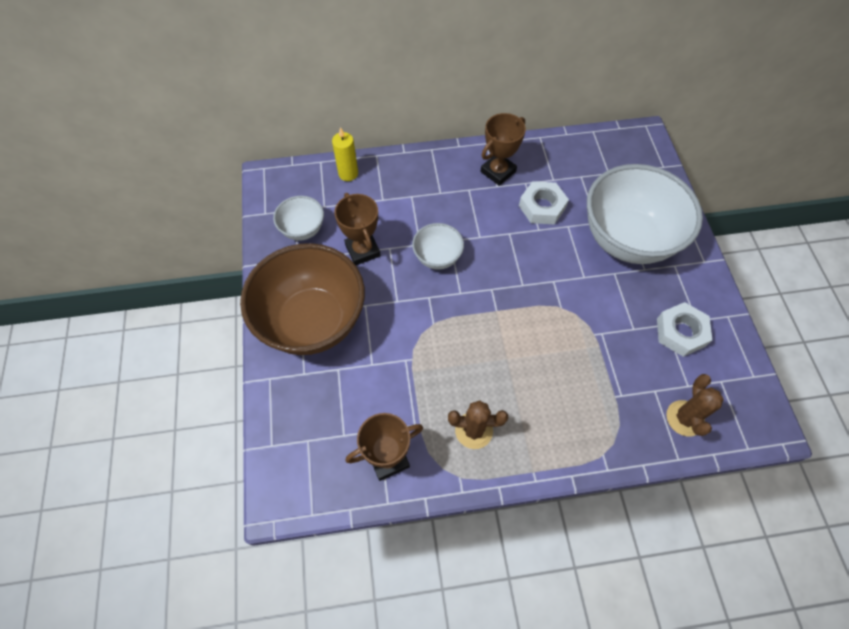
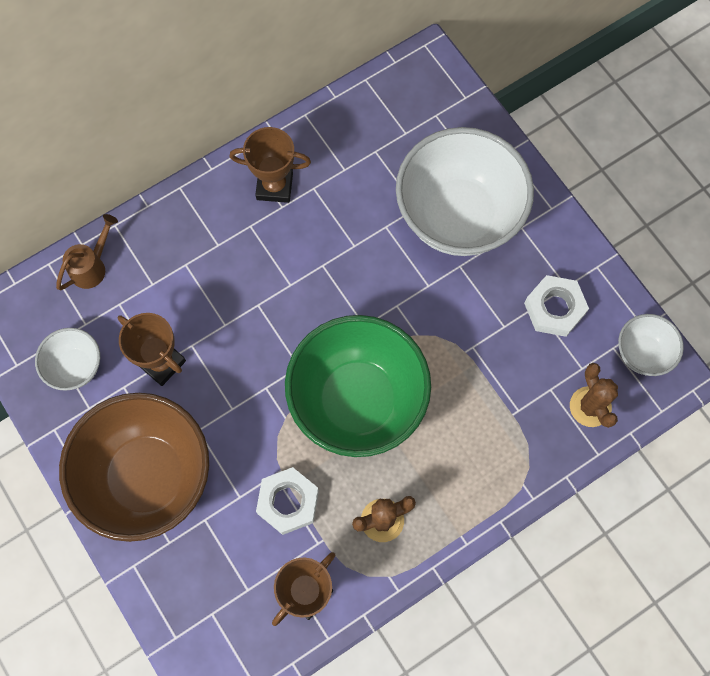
camera: 25 degrees left, 10 degrees up
(348, 173) = (92, 266): yellow candle -> brown watering can
(437, 257) = (253, 333): white bowl -> white bowl (642, 353)
(493, 334) = (357, 401): none -> green bowl
(498, 172) = (274, 186): brown trophy -> brown trophy turned 75 degrees clockwise
(542, 207) = (346, 213): white nut -> white nut (288, 502)

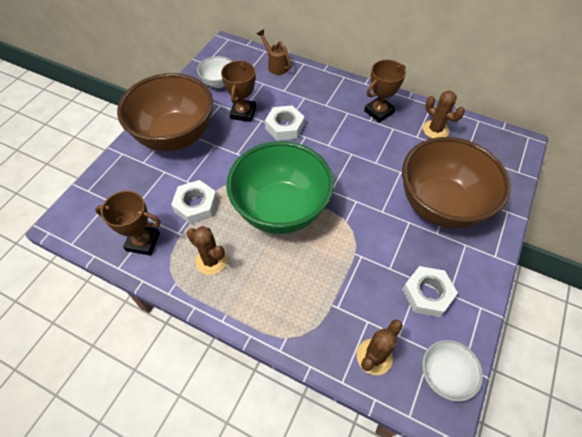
camera: 60 degrees right, 15 degrees down
(92, 266) = (275, 65): brown watering can -> brown watering can turned 135 degrees counterclockwise
(224, 321) = (284, 127): none -> white nut
(274, 186) = (379, 112): brown trophy -> brown trophy turned 75 degrees clockwise
(348, 140) = (435, 130): none -> brown cactus
(458, 216) = (440, 205): white bowl -> brown bowl

